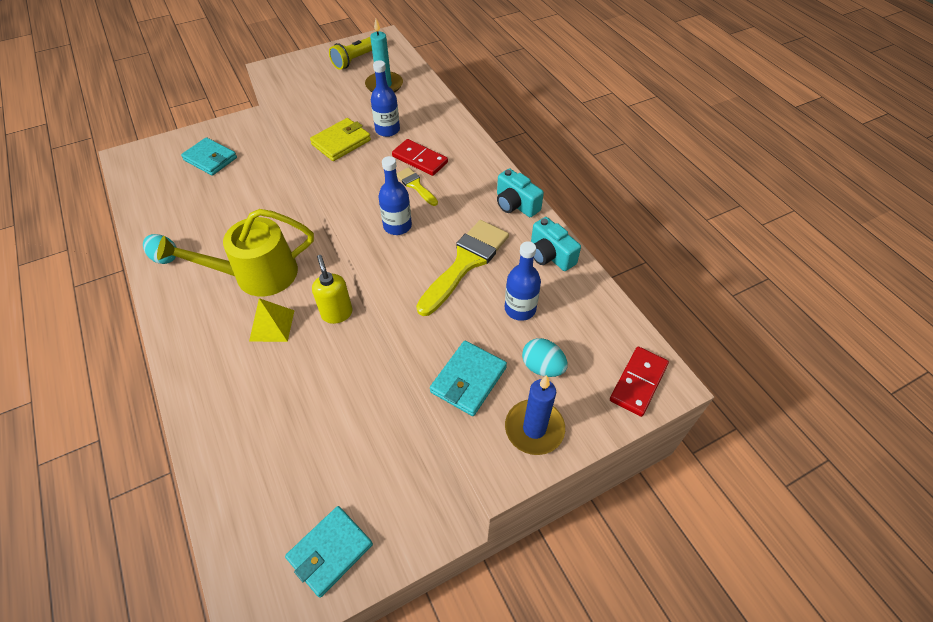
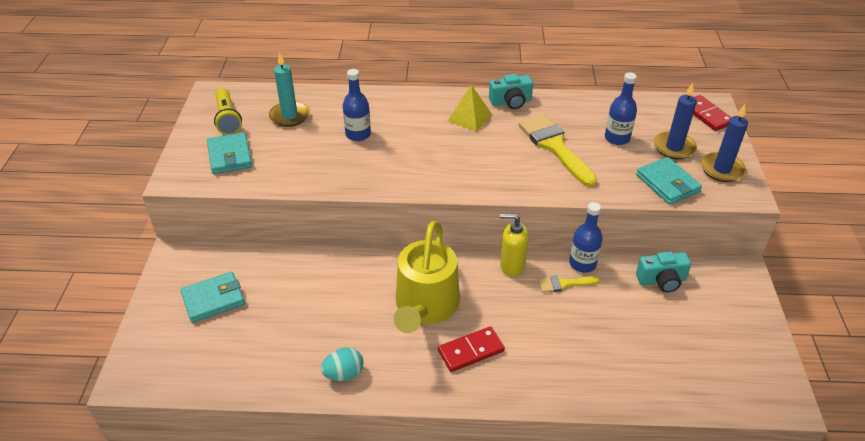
camera: 60 degrees left, 10 degrees down
(272, 325) = (497, 313): yellow pyramid -> yellow pyramid (469, 117)
(330, 551) = (741, 339): turquoise wallet -> turquoise wallet (230, 156)
(341, 142) = (349, 166): yellow wallet -> none
(397, 226) = (488, 167): blue bottle -> blue bottle (582, 264)
(415, 185) = (446, 142): yellow brush -> yellow brush (564, 284)
(420, 159) = (415, 129): red domino -> red domino (471, 351)
(542, 367) = (674, 147): turquoise egg -> blue candle
(550, 255) = (575, 106): turquoise camera -> turquoise camera (661, 280)

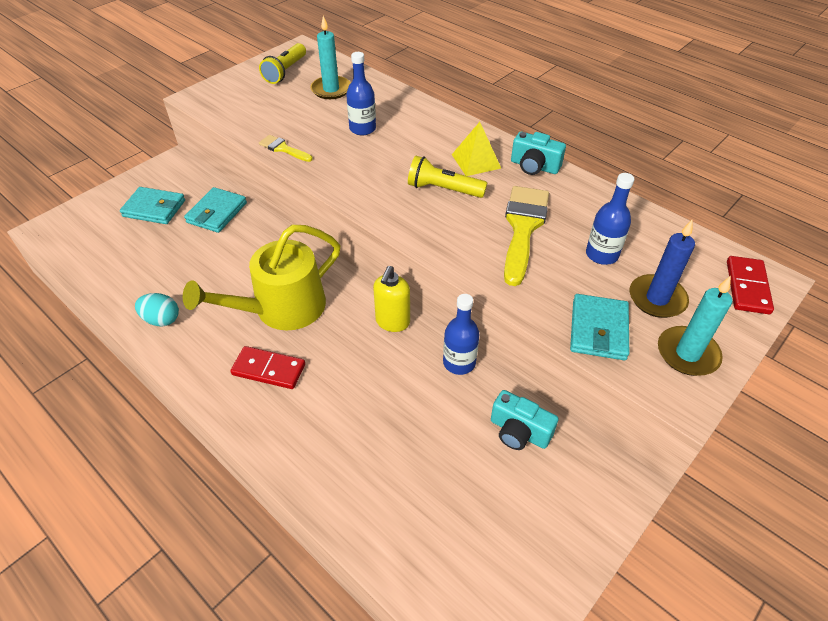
camera: 40 degrees right, 5 degrees up
(230, 156) = (250, 99): turquoise wallet -> turquoise wallet (217, 213)
(474, 148) = (443, 189): none -> yellow flashlight
(511, 266) = (392, 322): yellow soap dispenser -> yellow soap dispenser turned 120 degrees counterclockwise
(564, 284) = (418, 369): yellow brush -> yellow brush (283, 149)
(722, 169) = (687, 353): blue candle -> turquoise candle

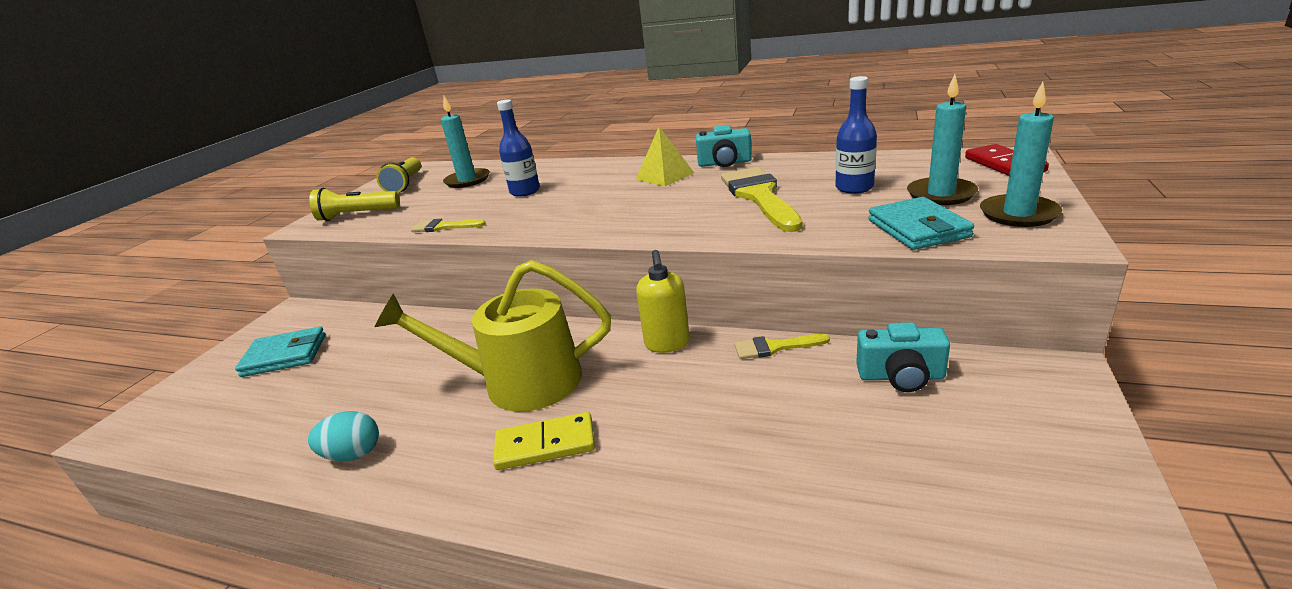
camera: 20 degrees left, 20 degrees down
(217, 213) = (375, 332): turquoise wallet -> none
(269, 369) = (545, 444): red domino -> yellow domino
(282, 308) = (520, 382): yellow watering can -> yellow watering can turned 60 degrees clockwise
(443, 189) = (651, 199): yellow flashlight -> yellow flashlight (357, 215)
(459, 362) = (774, 347): blue bottle -> yellow brush
(657, 298) = (941, 194): blue candle -> turquoise candle

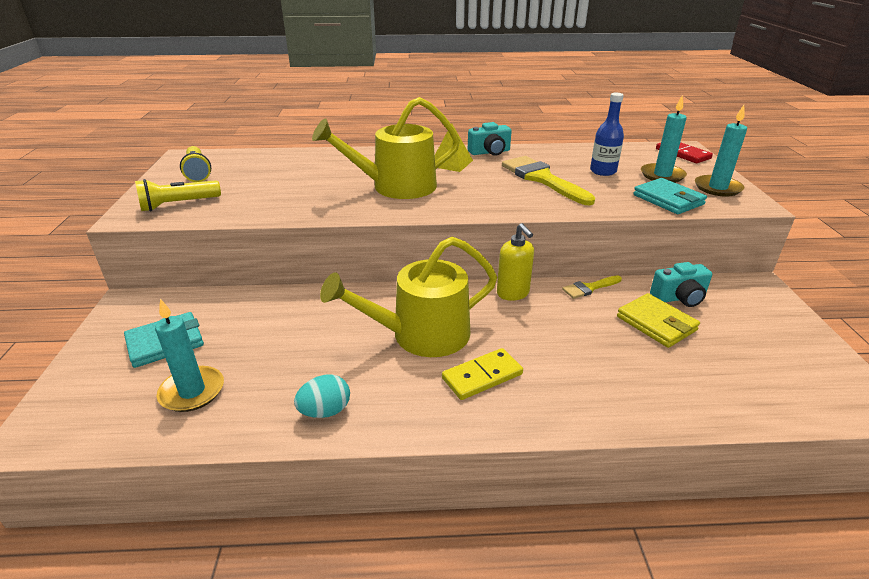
camera: 25 degrees left, 5 degrees up
(444, 227) = (291, 212): yellow brush -> none
(467, 180) = (264, 168): turquoise candle -> turquoise candle (192, 391)
(525, 191) = (336, 178): blue bottle -> none
(576, 202) = (396, 187): none -> yellow watering can
(835, 409) = (656, 323): none -> yellow wallet

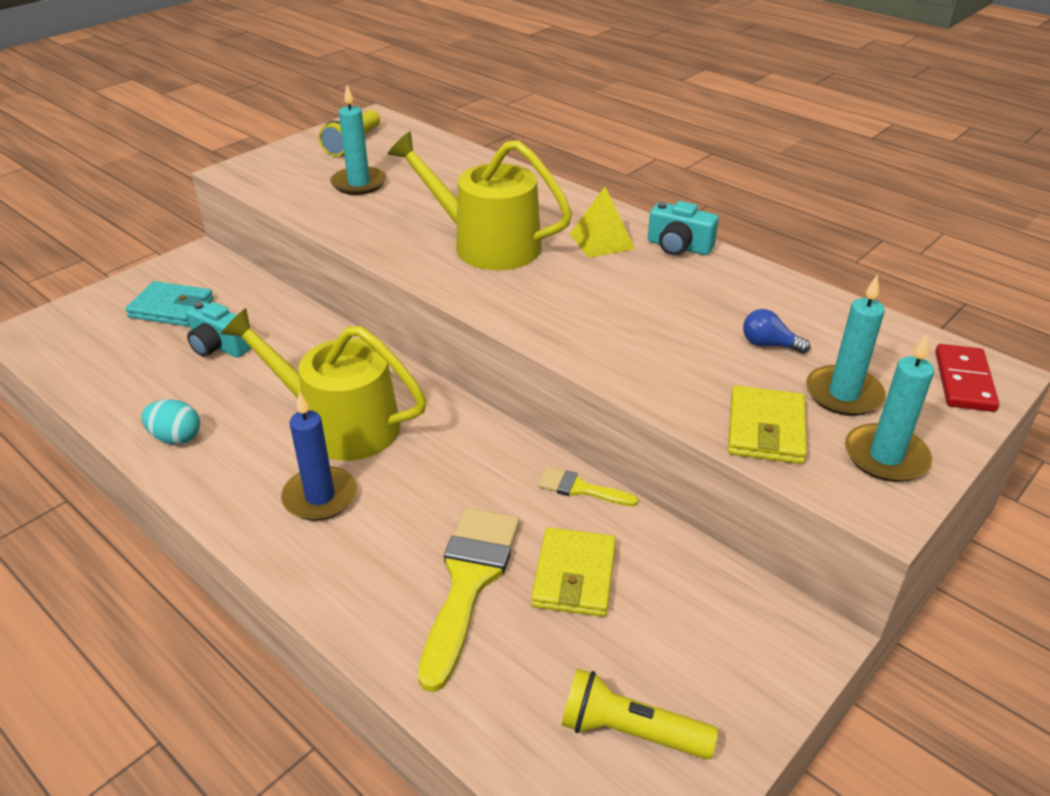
camera: 45 degrees right, 5 degrees up
(178, 204) = (284, 175): yellow flashlight -> yellow flashlight (630, 731)
(192, 391) = (131, 361): turquoise candle -> turquoise candle (359, 183)
(482, 376) = (320, 497): yellow domino -> blue candle
(513, 293) = (490, 440): yellow soap dispenser -> none
(542, 179) = (664, 315): yellow brush -> yellow brush (469, 582)
(603, 171) = (769, 345): blue bottle -> blue light bulb
(668, 200) = (765, 430): turquoise wallet -> yellow wallet
(679, 298) = (663, 572): turquoise camera -> turquoise camera (219, 346)

